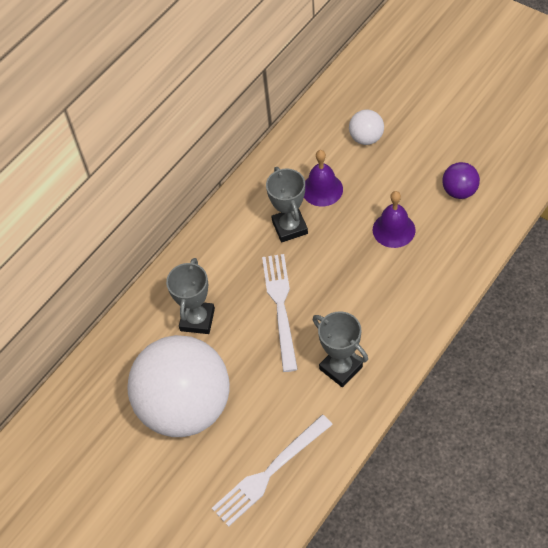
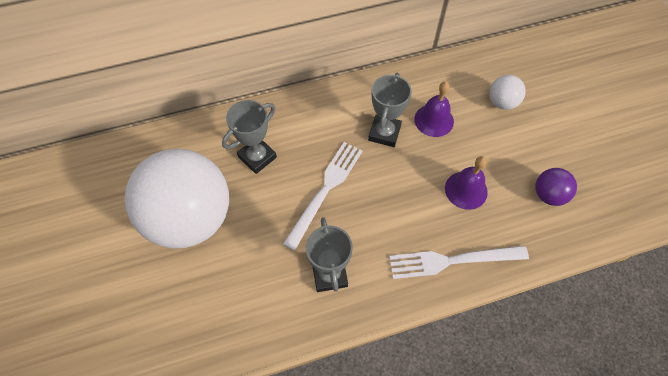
camera: 30 degrees right, 5 degrees up
(269, 472) = (203, 319): white fork -> white fork (452, 260)

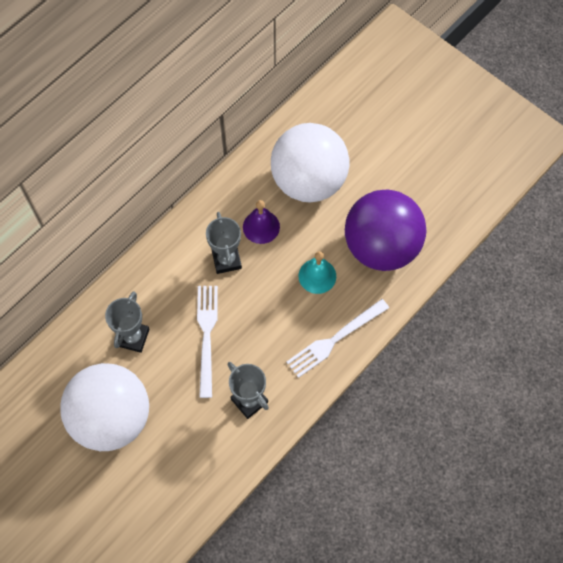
camera: 30 degrees left, 5 degrees up
(466, 190) = (317, 276): purple bell -> turquoise bell
(502, 102) = (308, 181): white ball -> white ball, size x2.42
(548, 195) = (381, 247): purple ball -> purple ball, size x2.42

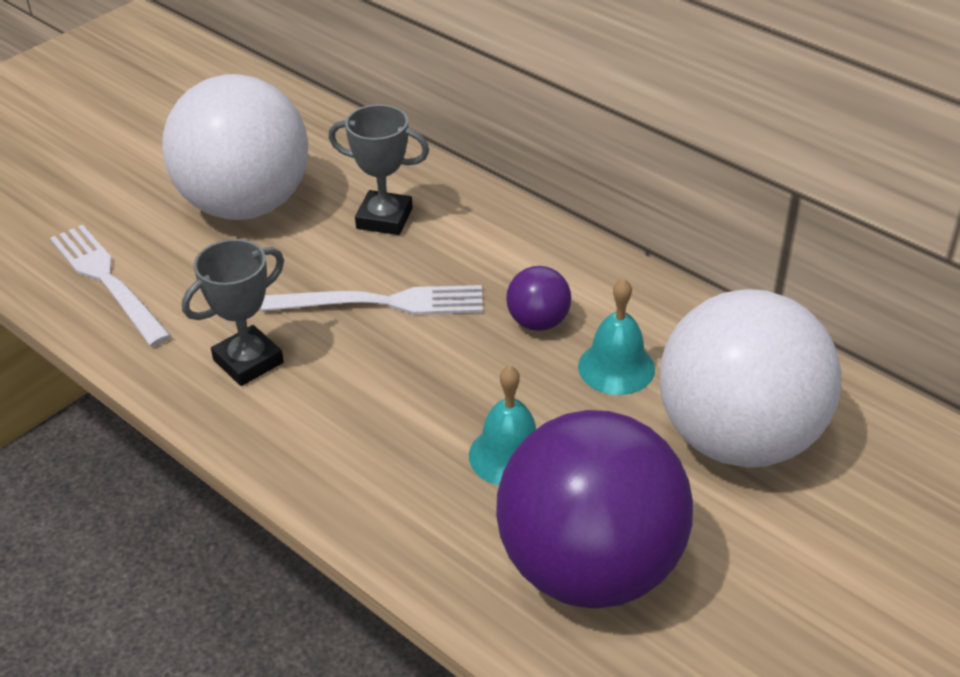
camera: 90 degrees right, 25 degrees down
(226, 260) = (538, 322): grey trophy -> purple ball
(261, 226) = (616, 367): purple bell -> turquoise bell
(335, 339) = (363, 485): white fork -> white fork (107, 281)

